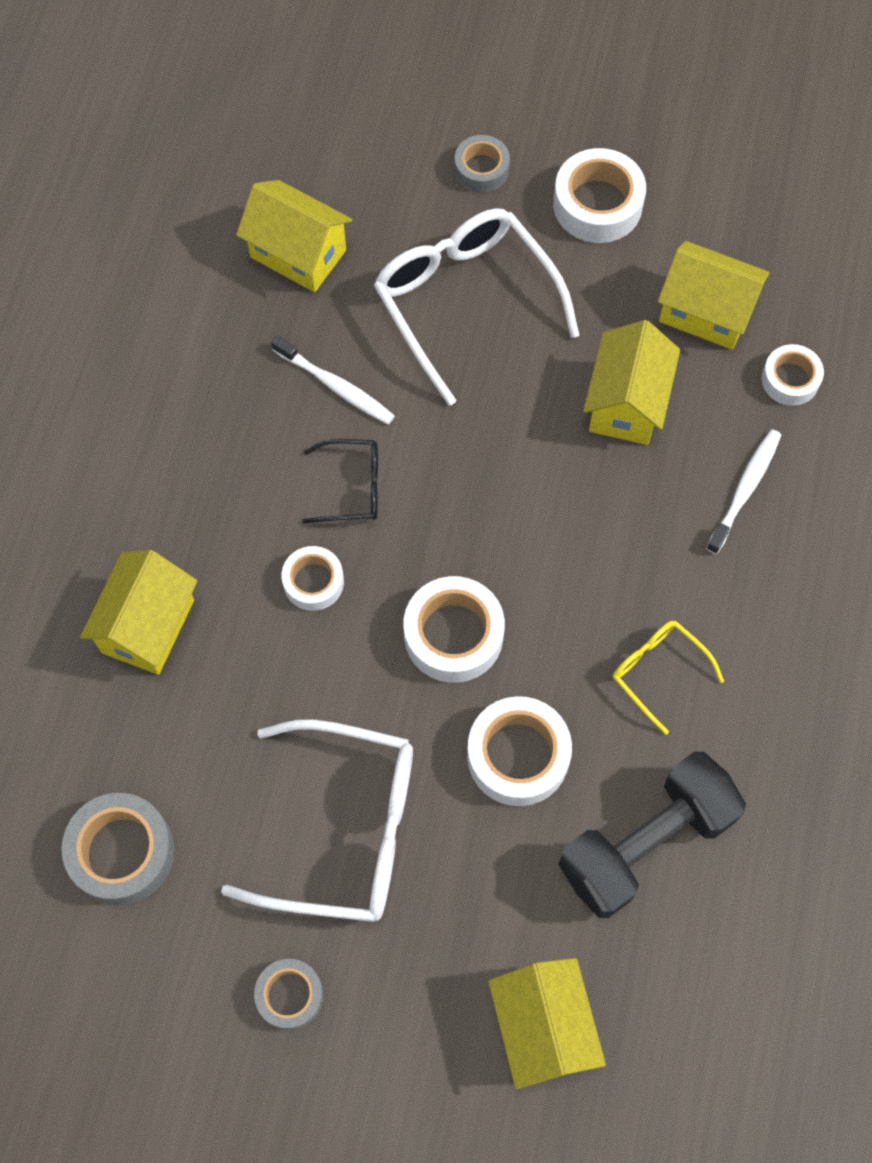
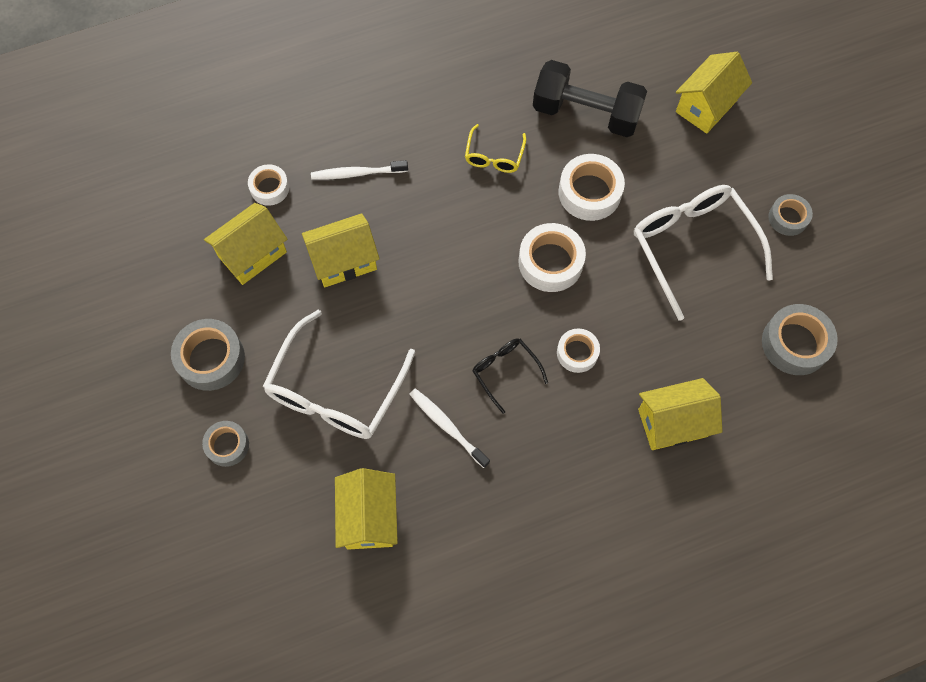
camera: 125 degrees left, 0 degrees up
(336, 386) = (447, 426): white toothbrush -> white toothbrush turned 45 degrees counterclockwise
(597, 204) = (211, 358): white tape -> grey tape
(705, 312) = (252, 254): yellow house -> yellow house turned 60 degrees clockwise

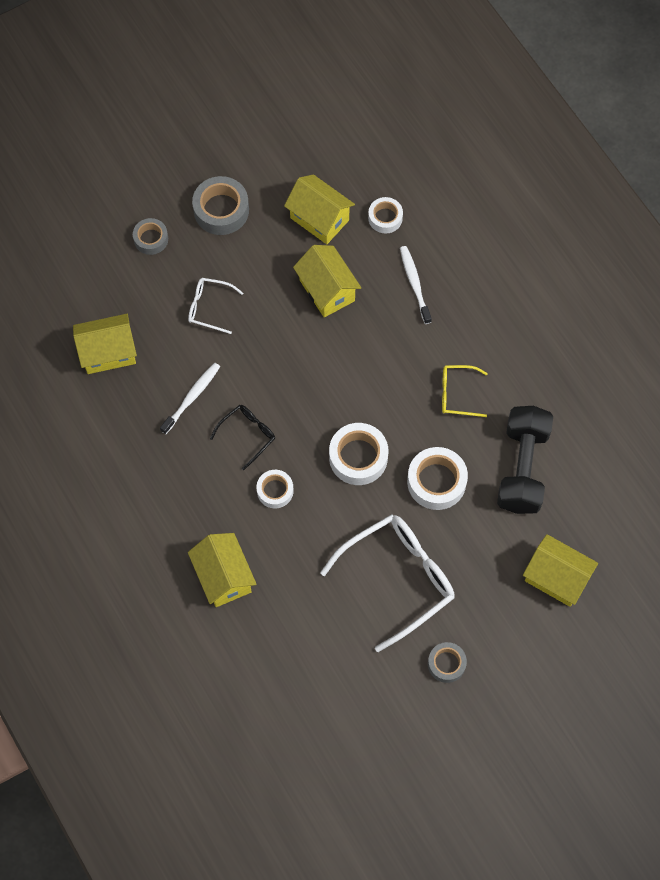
camera: 80 degrees right, 0 degrees up
(335, 390) = (209, 307): white glasses -> white glasses, size x0.50
(795, 343) = (317, 677): grey tape -> none

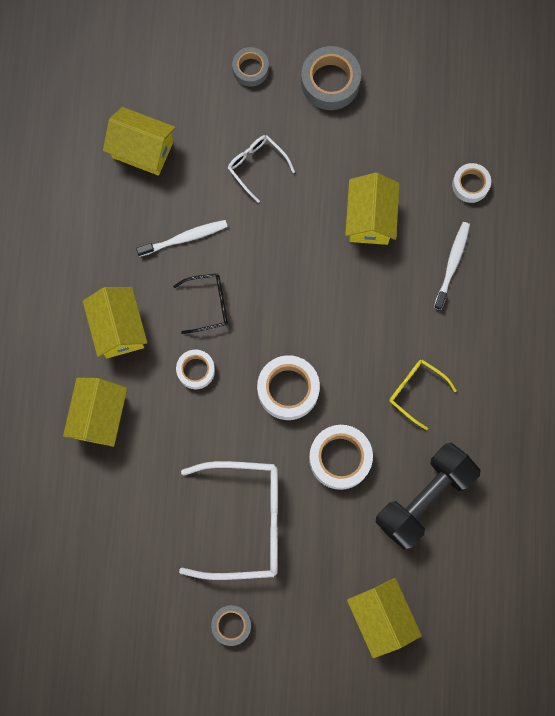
camera: 35 degrees right, 10 degrees up
(319, 219) = (411, 147): yellow house -> yellow house (118, 328)

